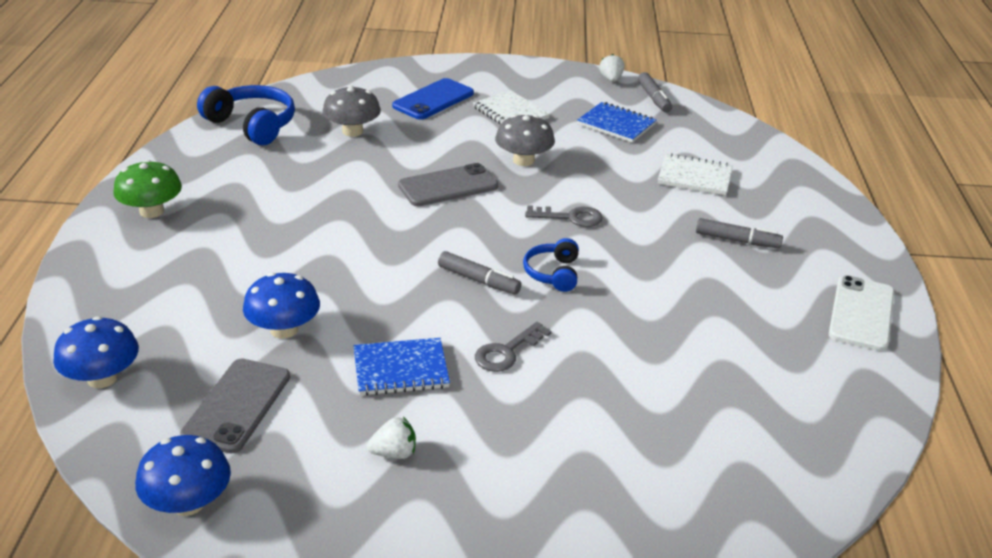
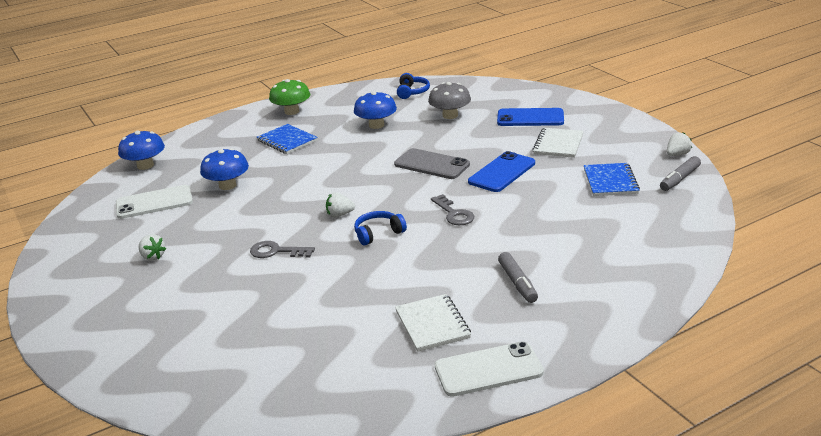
camera: 60 degrees right, 5 degrees down
(188, 503) = (74, 224): blue mushroom -> blue mushroom (376, 125)
(237, 405) = (154, 202): grey phone -> white phone
(252, 125) = (412, 92): blue headphones -> blue headphones, size x0.59
(401, 369) = (226, 229): blue notebook -> blue notebook (287, 141)
(479, 280) = (340, 215): grey marker -> white strawberry
(523, 160) = (502, 172): grey mushroom -> blue phone
(694, 177) = (584, 236): white notebook -> white notebook (432, 324)

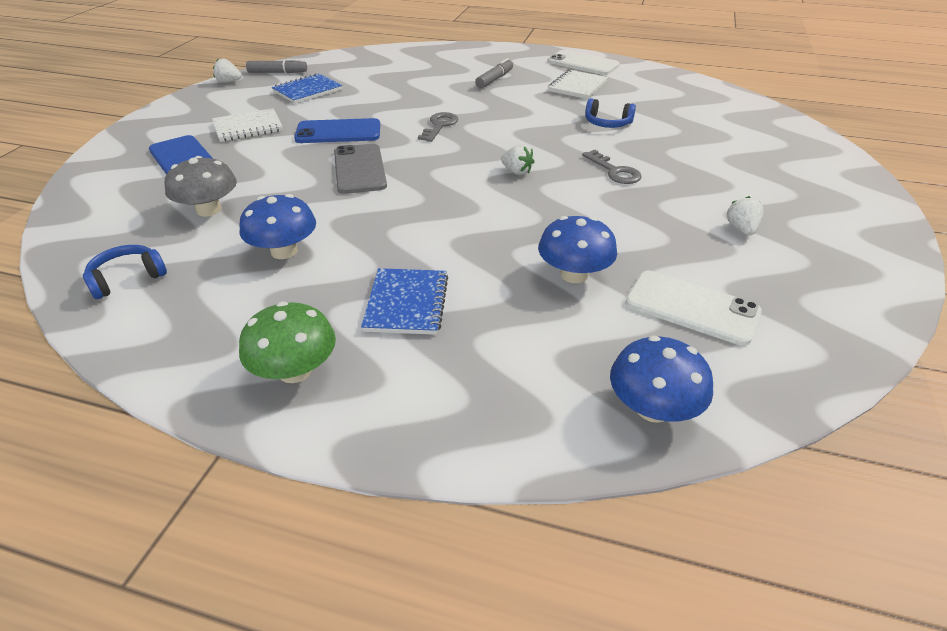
camera: 135 degrees left, 10 degrees up
(378, 233) = (516, 142): blue headphones -> blue headphones (607, 123)

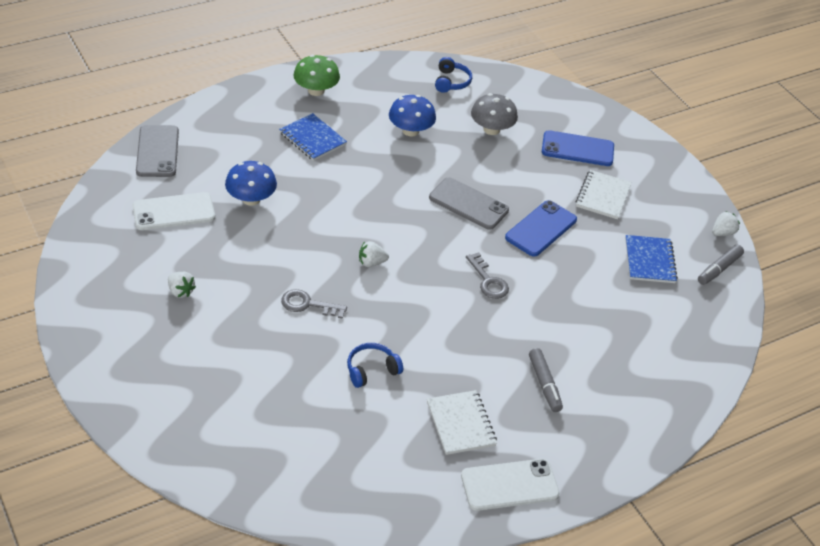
camera: 130 degrees right, 5 degrees up
(653, 408) = (157, 151): blue mushroom -> grey phone

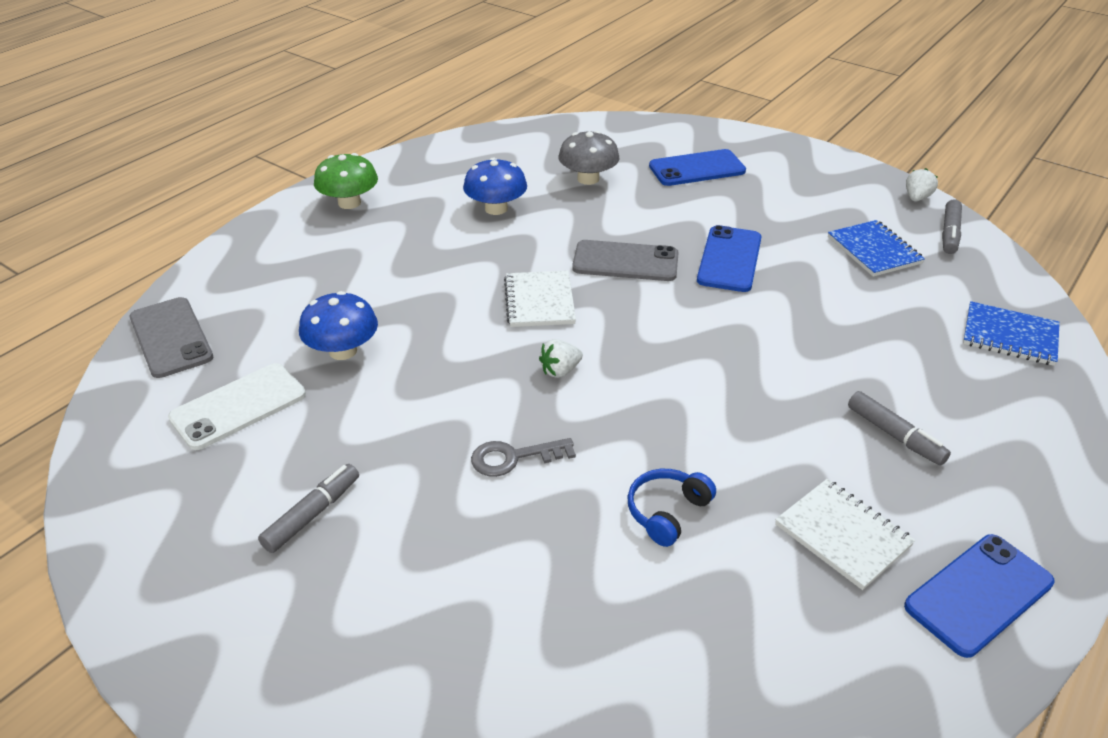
camera: 20 degrees left, 5 degrees down
(180, 291) = (312, 514): white strawberry -> grey marker
(312, 139) = (380, 254): blue notebook -> blue notebook (1009, 336)
(451, 82) = (505, 148): blue headphones -> none
(488, 280) = (720, 338): grey key -> none
(509, 485) = (978, 594): white phone -> blue phone
(603, 196) = (765, 204): white notebook -> white notebook (539, 301)

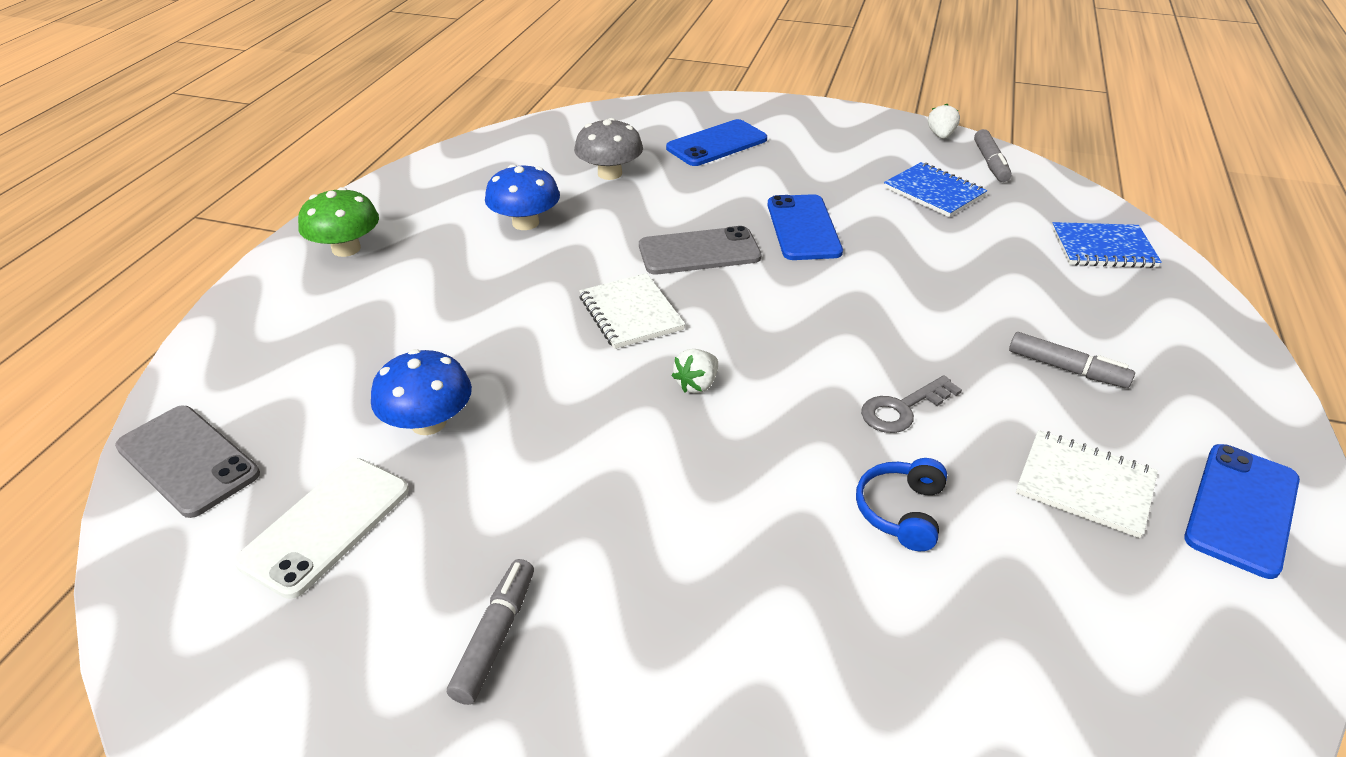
camera: 20 degrees left, 0 degrees up
(514, 457) = (702, 496): grey key -> grey key (903, 408)

